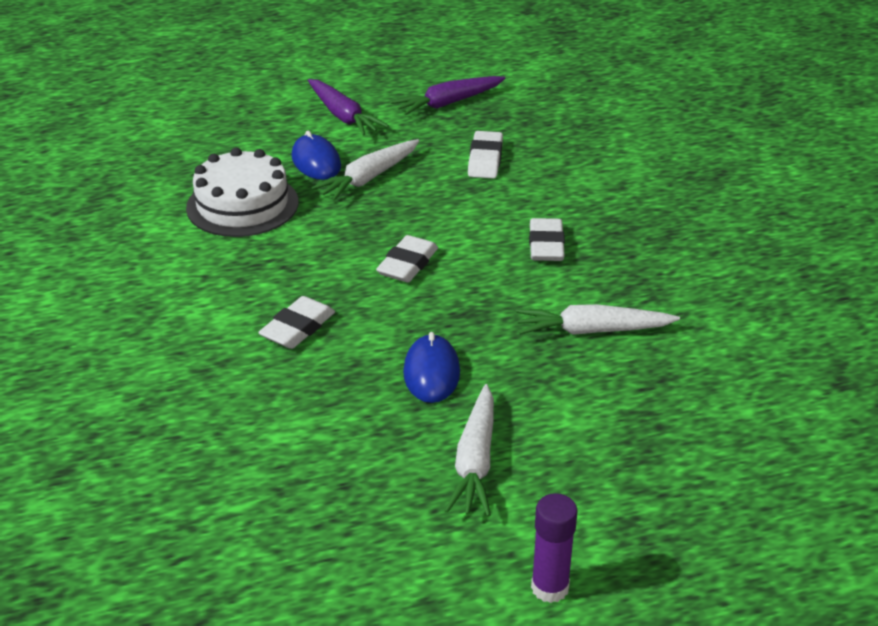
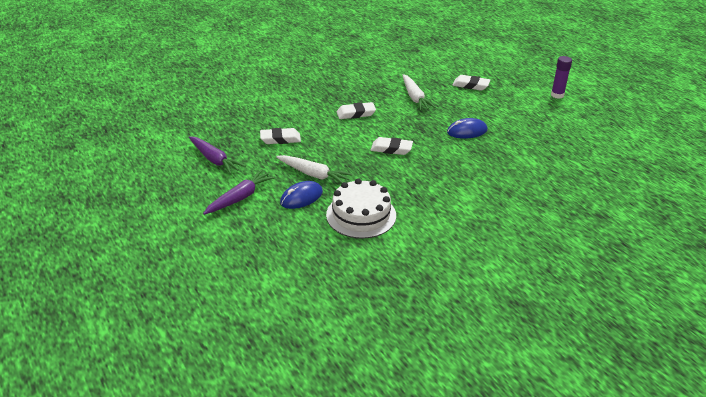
camera: 105 degrees left, 0 degrees up
(298, 328) = (460, 171): white eraser -> white eraser (471, 85)
(475, 461) = (511, 115): white carrot -> none

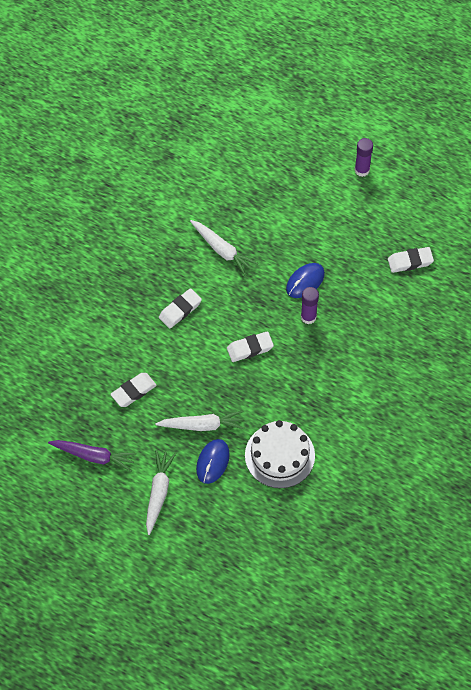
camera: 30 degrees left, 25 degrees up
(240, 197) = (158, 493): purple carrot -> white carrot
(454, 149) = (308, 317): none -> purple glue stick
(471, 85) = (267, 197): white eraser -> white eraser (410, 261)

